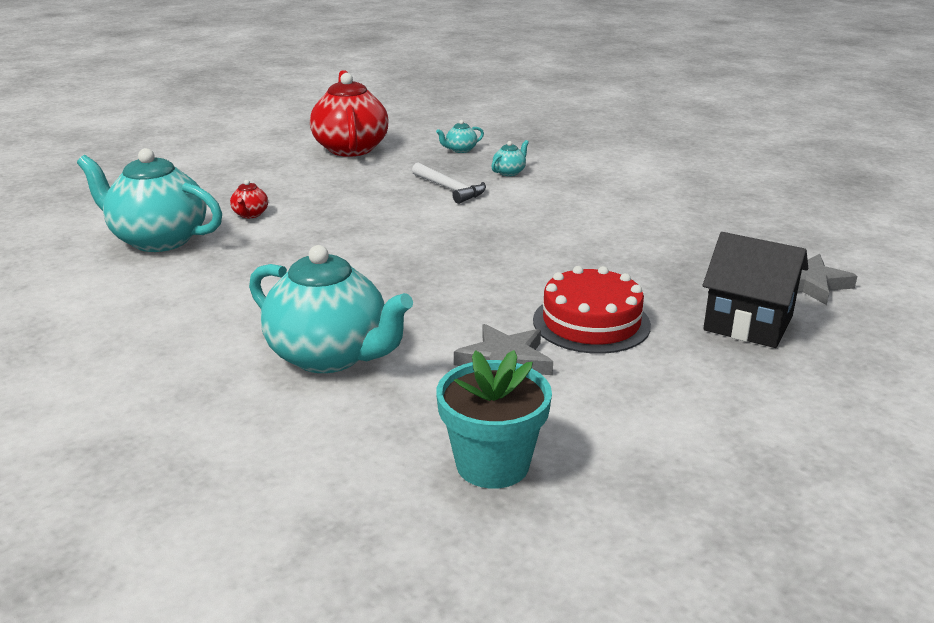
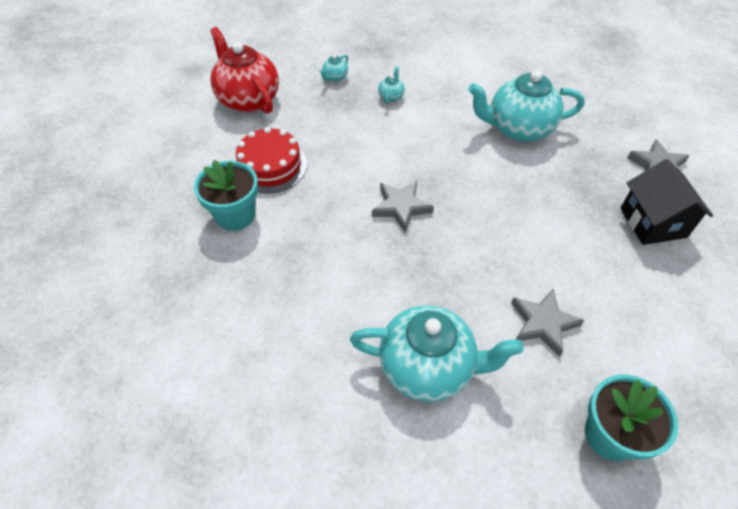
camera: 25 degrees left, 25 degrees up
(158, 240) = (186, 276): turquoise teapot -> turquoise teapot (518, 128)
(250, 214) = (235, 215): red teapot -> turquoise flower pot
(431, 245) = (401, 207): none -> grey star
(450, 189) = (364, 131): white hammer -> none
(591, 322) = (565, 258): red cake -> red cake (270, 166)
(748, 323) = (653, 222): black house -> black house turned 75 degrees clockwise

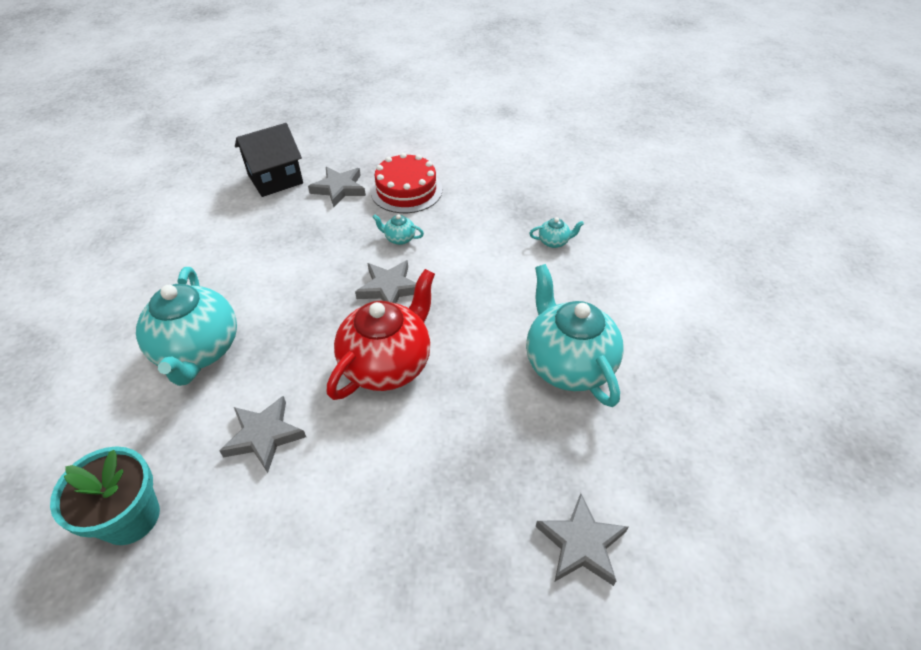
camera: 70 degrees right, 5 degrees down
(235, 215) = (339, 189): turquoise flower pot -> grey star
(248, 99) = (487, 152): red teapot -> red teapot (387, 364)
(335, 77) = (557, 195): turquoise teapot -> turquoise teapot (399, 239)
(653, 222) = (460, 543): black house -> black house (275, 179)

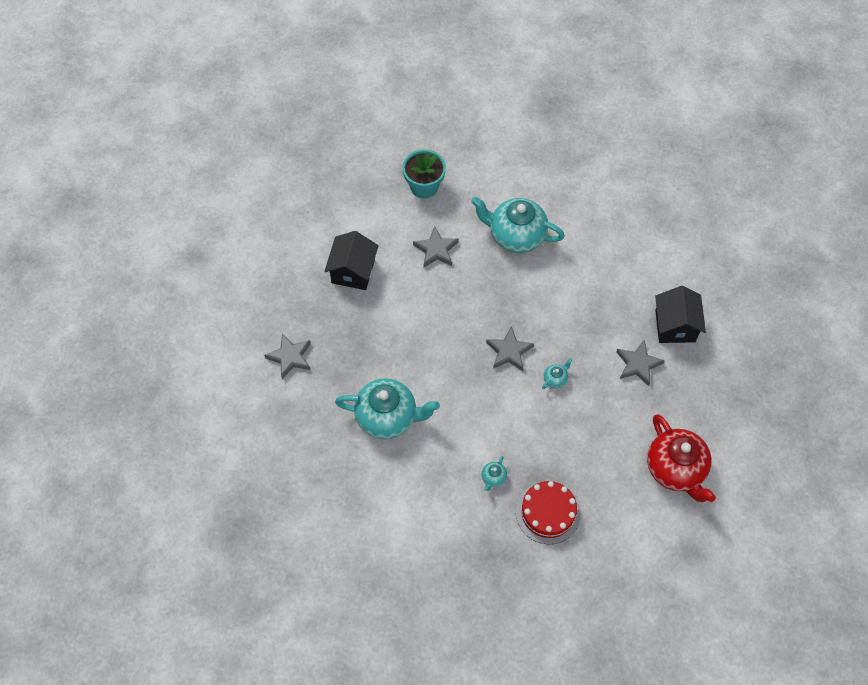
camera: 120 degrees right, 15 degrees up
(362, 538) = (353, 271): none -> black house
(387, 364) = (447, 324): red teapot -> red teapot (676, 469)
(406, 190) = (610, 409): red cake -> red cake (548, 512)

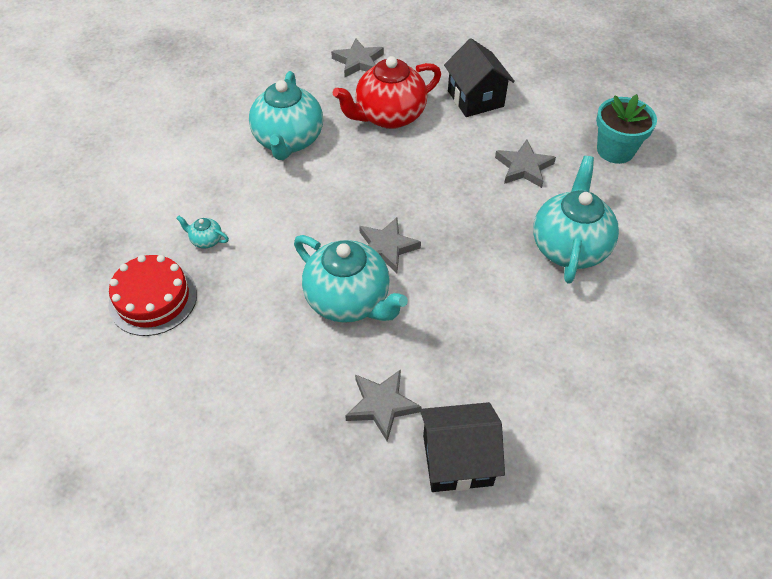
camera: 85 degrees right, 10 degrees down
(353, 271) = (475, 99): black house -> black house turned 60 degrees clockwise
(555, 379) = (349, 300): turquoise teapot -> turquoise teapot, size x2.46
(676, 469) = (205, 461): red teapot -> red teapot (389, 116)

